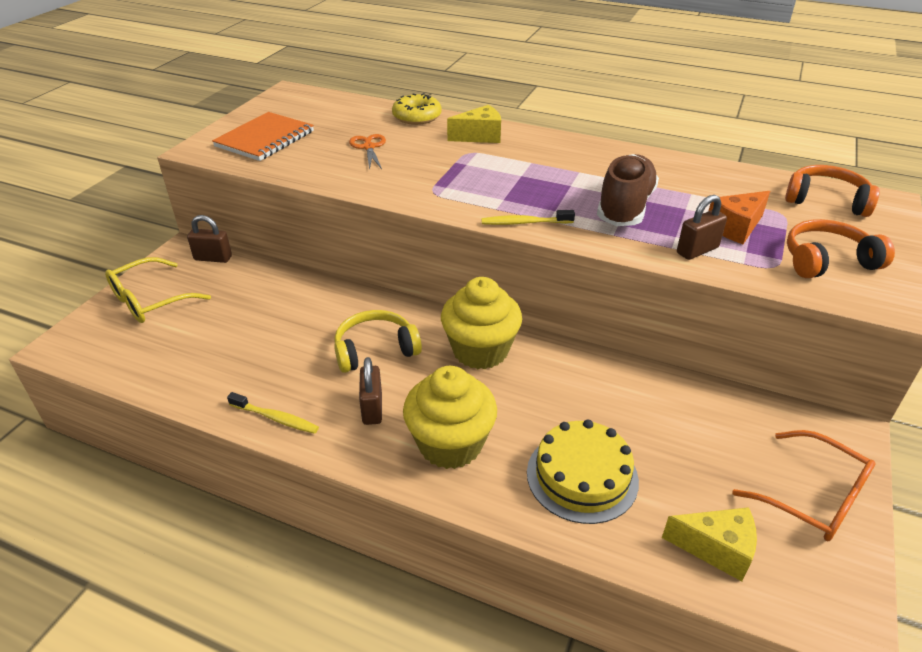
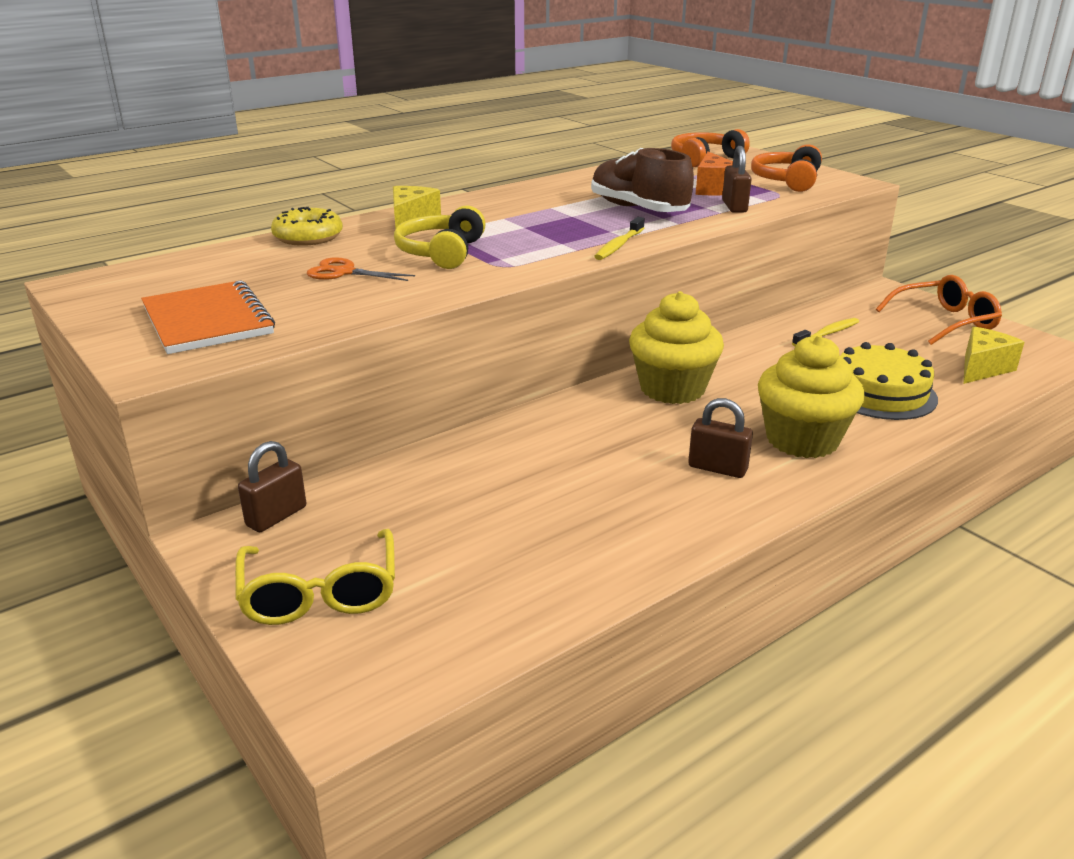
camera: 60 degrees left, 10 degrees down
(276, 418) = (689, 533): yellow toothbrush -> yellow toothbrush (827, 334)
(375, 350) = (617, 443): yellow headphones -> yellow headphones (441, 252)

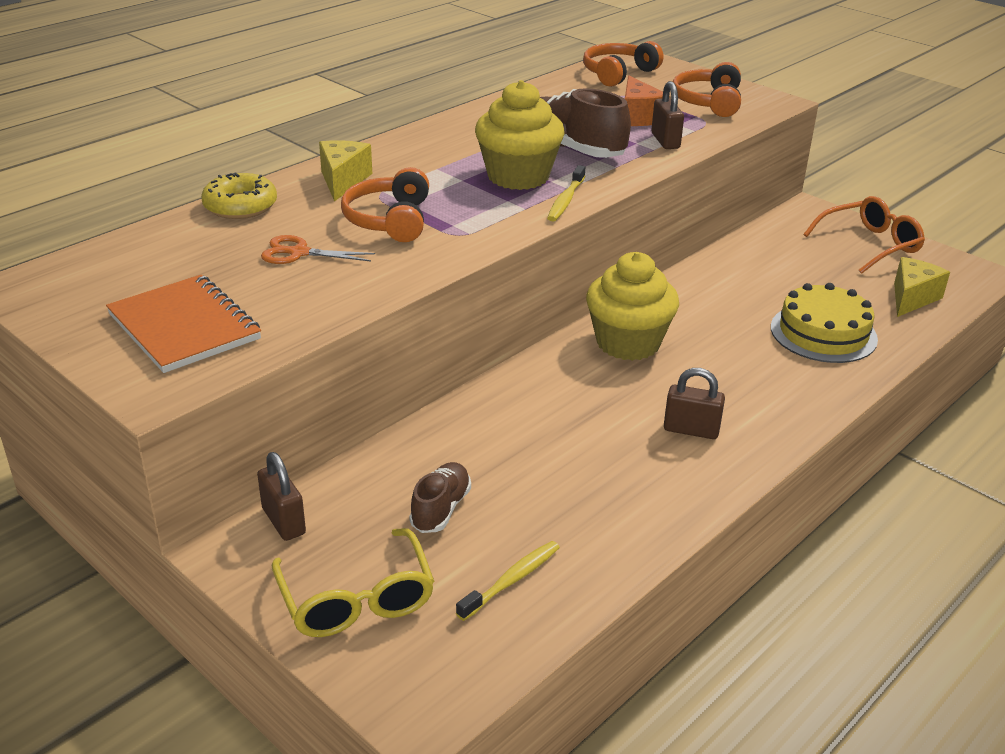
camera: 10 degrees left, 5 degrees up
(276, 516) = (283, 521): brown padlock -> brown padlock turned 60 degrees counterclockwise
(435, 518) = (441, 509): none -> brown shoe
(441, 252) = (389, 220): yellow headphones -> orange headphones
(802, 440) = (762, 392): yellow cupcake -> yellow cupcake (518, 176)
(827, 334) = (762, 267): yellow toothbrush -> yellow toothbrush (512, 580)

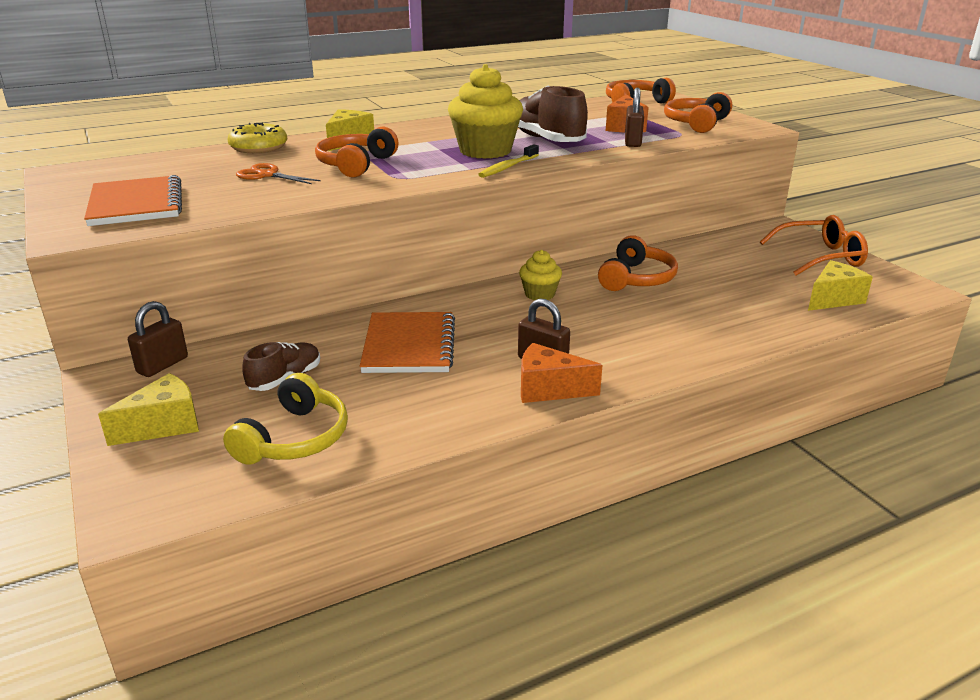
camera: 20 degrees right, 5 degrees down
(283, 521) = (162, 365): brown padlock -> brown padlock turned 45 degrees clockwise
(356, 598) = (164, 425): yellow glasses -> yellow cheese
(512, 580) = (294, 438): yellow toothbrush -> yellow headphones
(541, 438) = (409, 345): none -> orange notebook
(628, 343) = (539, 294): yellow cupcake -> yellow cupcake, size x0.53
(712, 304) = (636, 279): none -> orange headphones
(720, 463) = (548, 389): none -> orange cheese
(823, 333) = (724, 312): yellow cake -> none

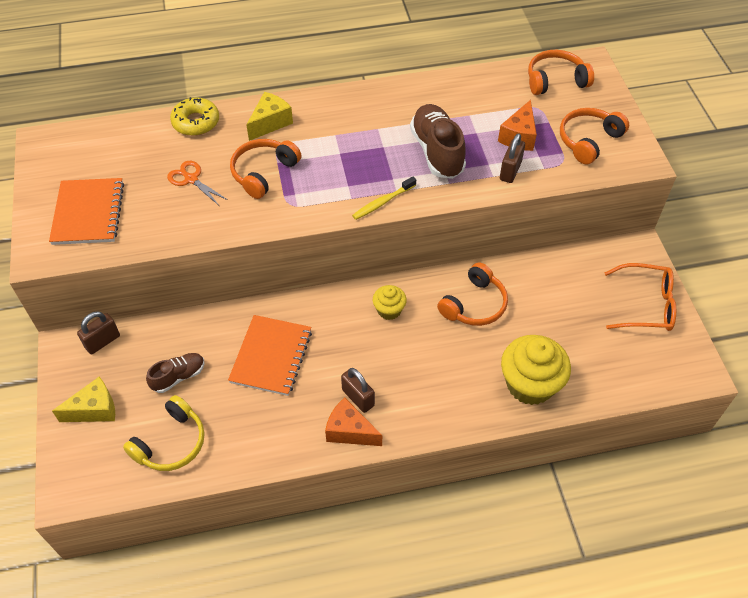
camera: 15 degrees right, 25 degrees up
(485, 151) = (376, 165): yellow cupcake -> yellow cupcake (530, 384)
(833, 299) = (619, 369): yellow cheese -> none

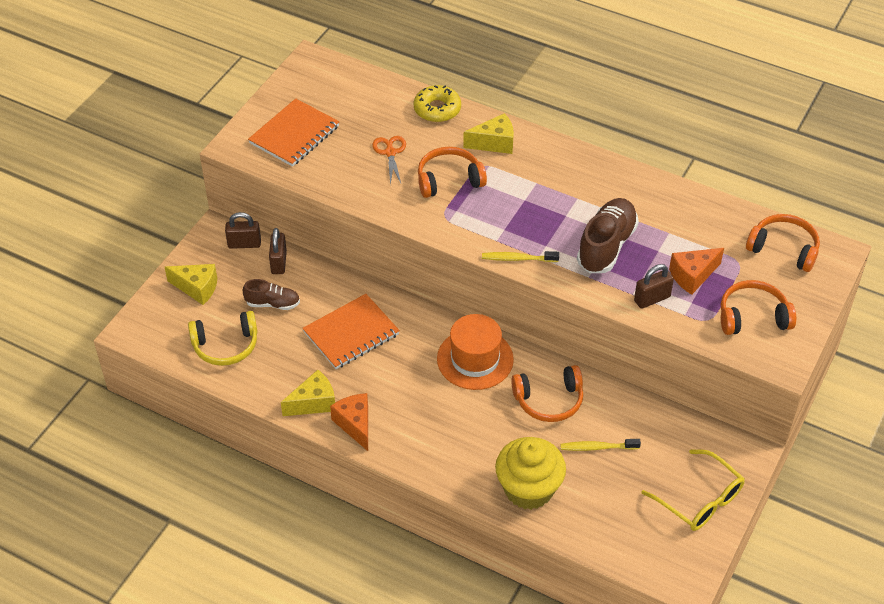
camera: 40 degrees right, 5 degrees down
(297, 437) = (314, 403): none -> yellow cheese
(358, 398) = (385, 406): brown padlock -> brown padlock (279, 262)
(389, 310) = (475, 359): yellow cupcake -> orange hat
(543, 316) = (597, 447): none -> yellow toothbrush
(645, 305) = (699, 499): orange glasses -> yellow glasses

